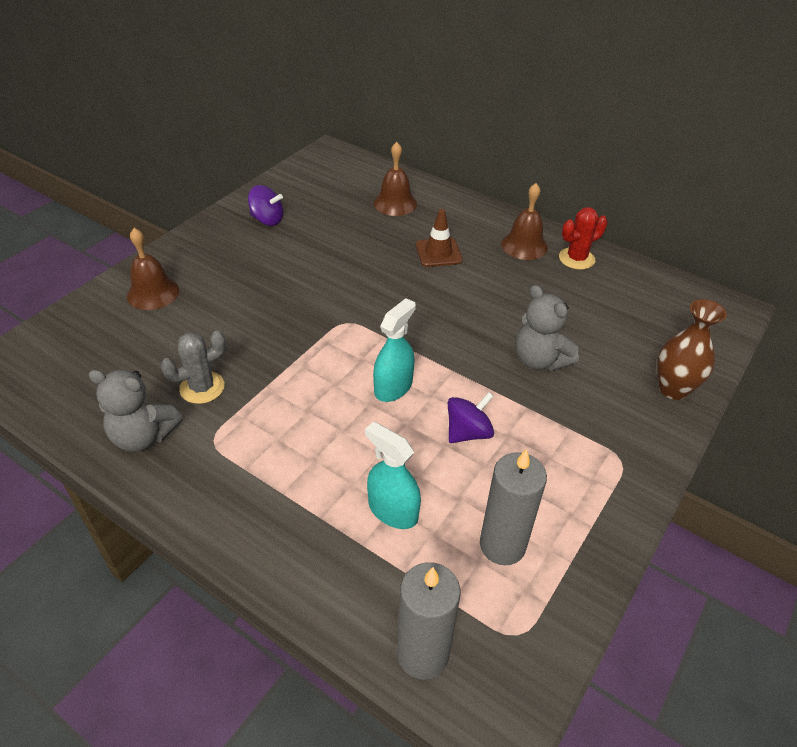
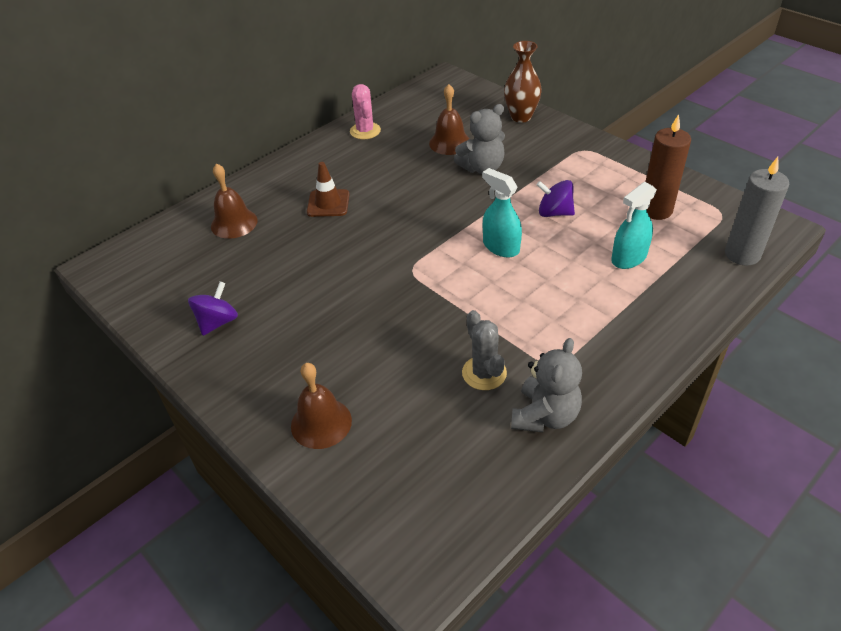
camera: 75 degrees left, 0 degrees up
(468, 432) = (554, 213): purple spinning top -> purple spinning top turned 45 degrees counterclockwise
(502, 545) = (656, 210): grey candle -> brown candle
(524, 245) = (337, 154): brown bell -> brown bell (450, 143)
(576, 259) = (365, 131): red cactus -> pink cactus

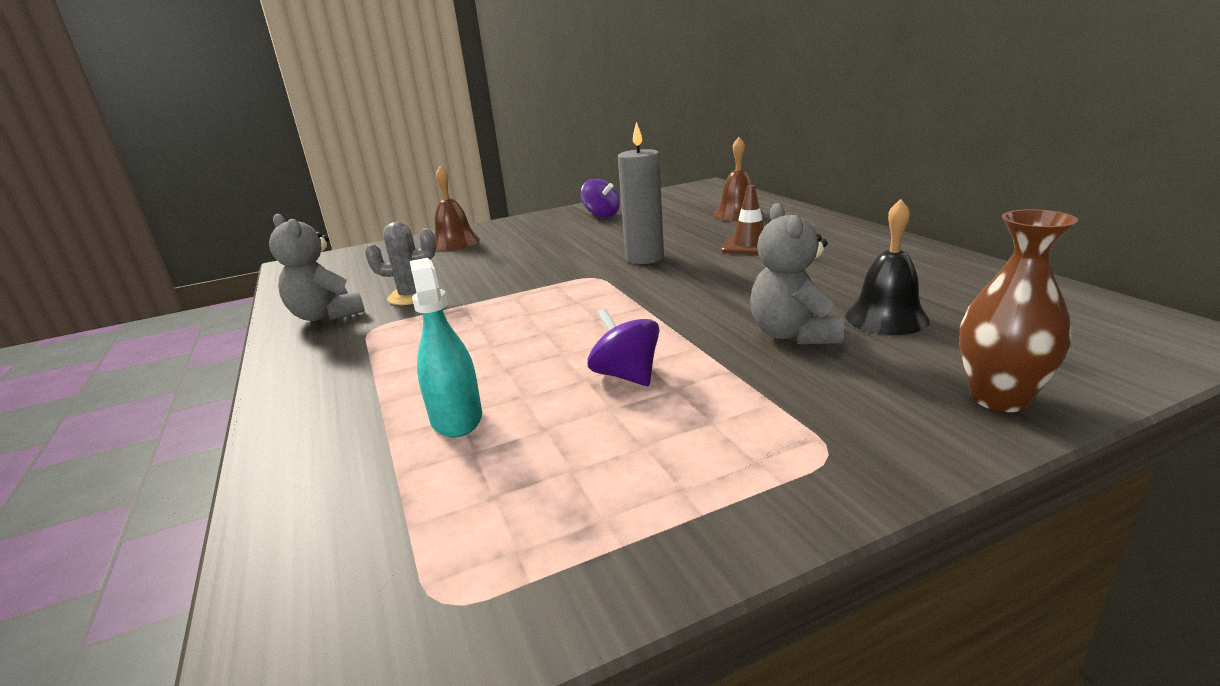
camera: 110 degrees right, 20 degrees down
(365, 131) = (932, 265): pink cactus -> none
(450, 143) = (886, 317): brown bell -> black bell
(501, 247) = (584, 325): turquoise spray bottle -> none
(554, 213) = (626, 375): purple spinning top -> purple spinning top turned 75 degrees counterclockwise
(656, 210) = (543, 491): brown candle -> none
(742, 254) = (303, 567): grey candle -> grey candle (644, 258)

